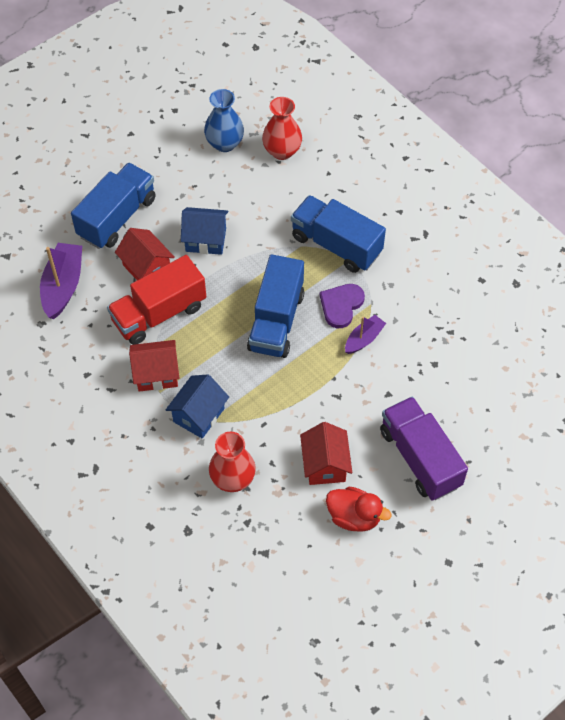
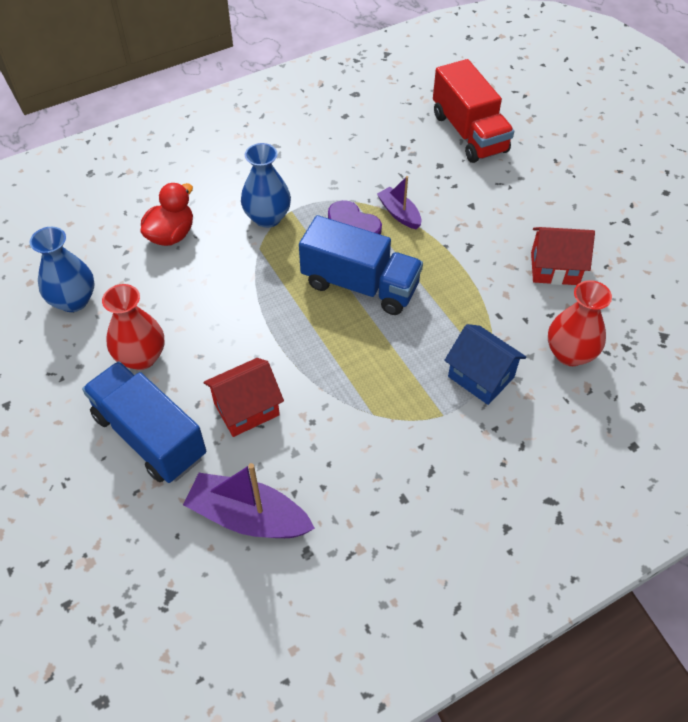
camera: 80 degrees left, 5 degrees down
(156, 374) = (415, 415): red house -> none
(159, 313) = (322, 402): red truck -> red truck (469, 133)
(206, 240) = (221, 339): blue house -> none
(282, 151) = (111, 246): red vase -> red vase (141, 357)
(336, 245) = (267, 217): blue truck -> blue vase
(354, 517) = (618, 254): red duck -> red duck (171, 235)
(420, 458) = (550, 193): purple truck -> none

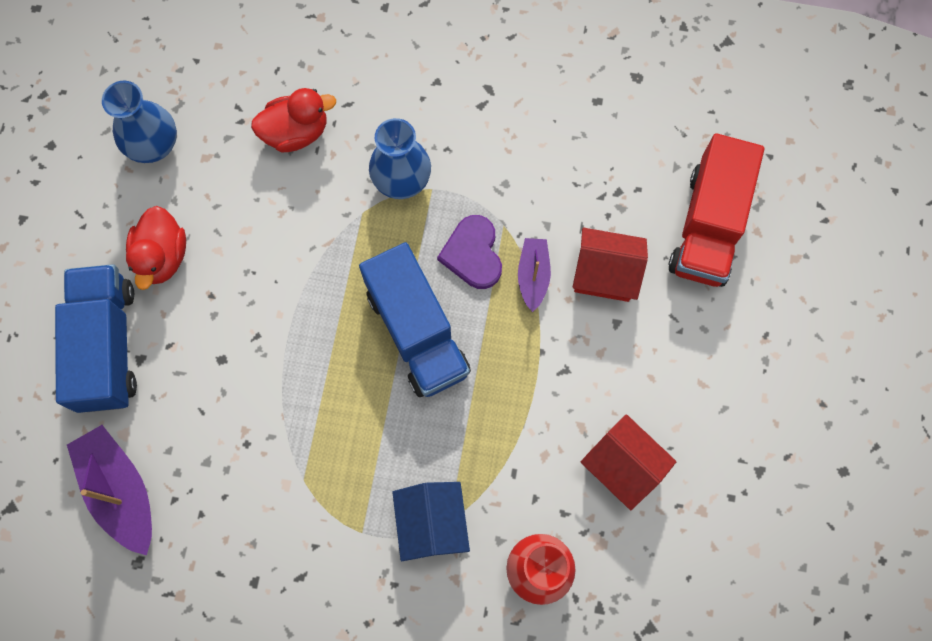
camera: 40 degrees right, 20 degrees up
(141, 357) = (162, 256): red vase -> red duck
(246, 409) = (204, 385): red house -> red house (605, 274)

